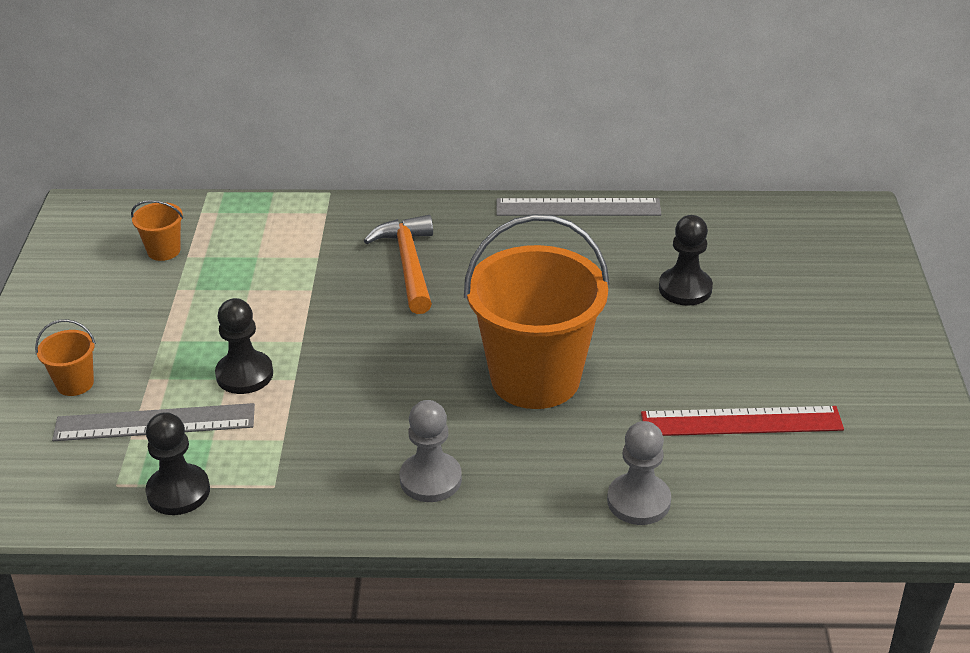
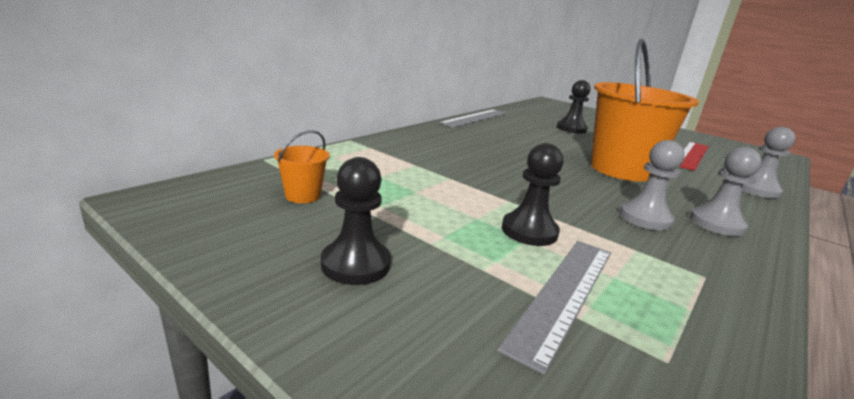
camera: 55 degrees left, 15 degrees down
(75, 383) = (441, 312): orange bucket -> none
(178, 492) = (697, 325): black pawn -> black pawn (355, 264)
(375, 429) = (645, 218): none -> grey pawn
(408, 264) = (466, 152): orange hammer -> none

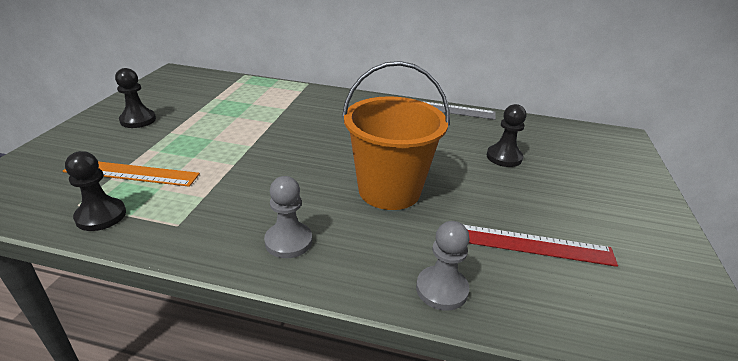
camera: 65 degrees right, 10 degrees up
(303, 196) = (204, 93): orange bucket -> none
(529, 231) = (205, 157): black pawn -> black pawn (101, 216)
(563, 293) = (132, 173): grey ruler -> orange ruler
(645, 218) = (267, 202): grey pawn -> none

